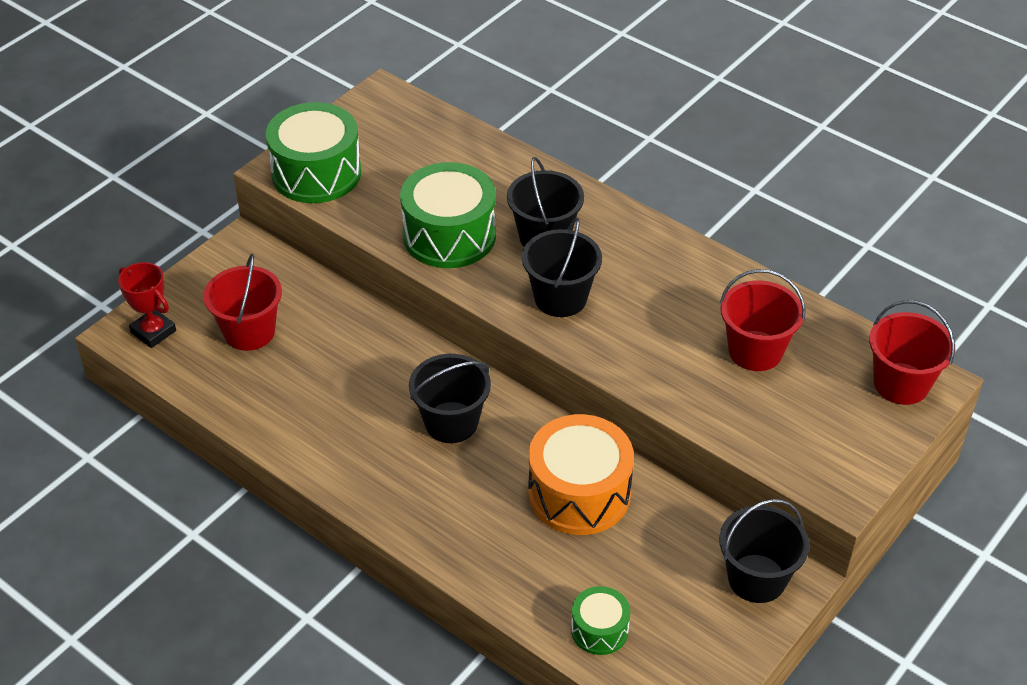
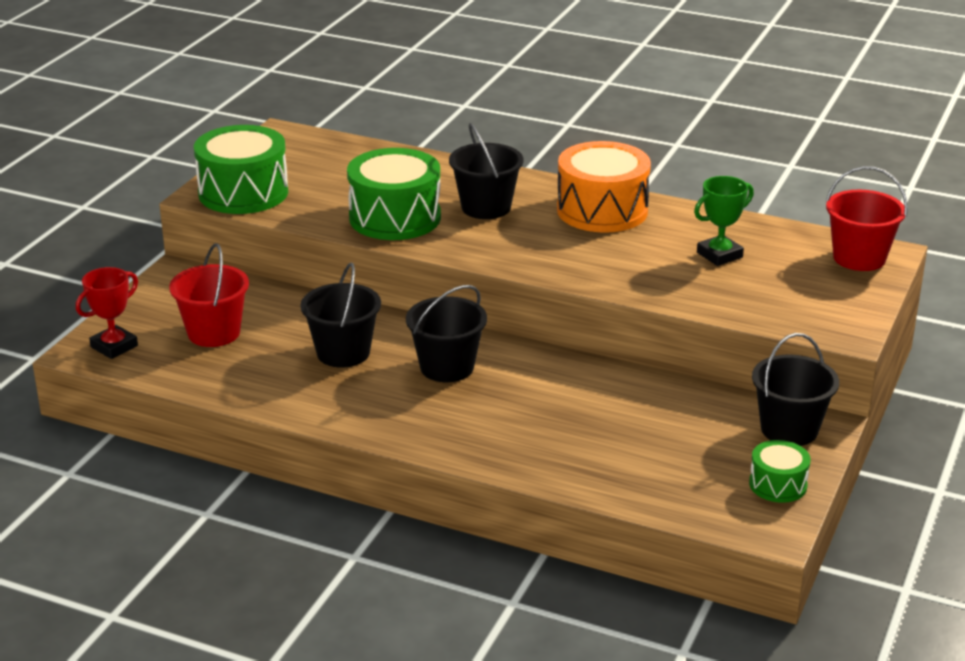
camera: 15 degrees left, 15 degrees down
(153, 332) = (114, 346): red trophy -> red trophy turned 75 degrees counterclockwise
(560, 298) = (522, 245): black bucket -> black bucket (343, 353)
(579, 493) = (594, 397): orange drum -> orange drum (602, 210)
(599, 630) = (663, 488): green drum -> green drum (778, 484)
(755, 351) = (719, 255): red bucket -> green trophy

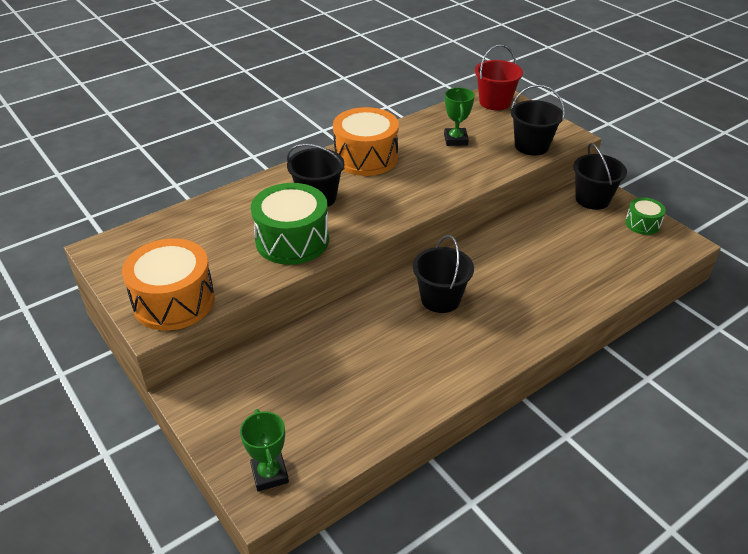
camera: 60 degrees left, 10 degrees up
(114, 346) = (269, 474): red trophy -> green trophy
(214, 333) = (300, 402): red bucket -> none
(243, 193) = (174, 301): green drum -> orange drum
(343, 353) = (385, 341): black bucket -> black bucket (531, 146)

